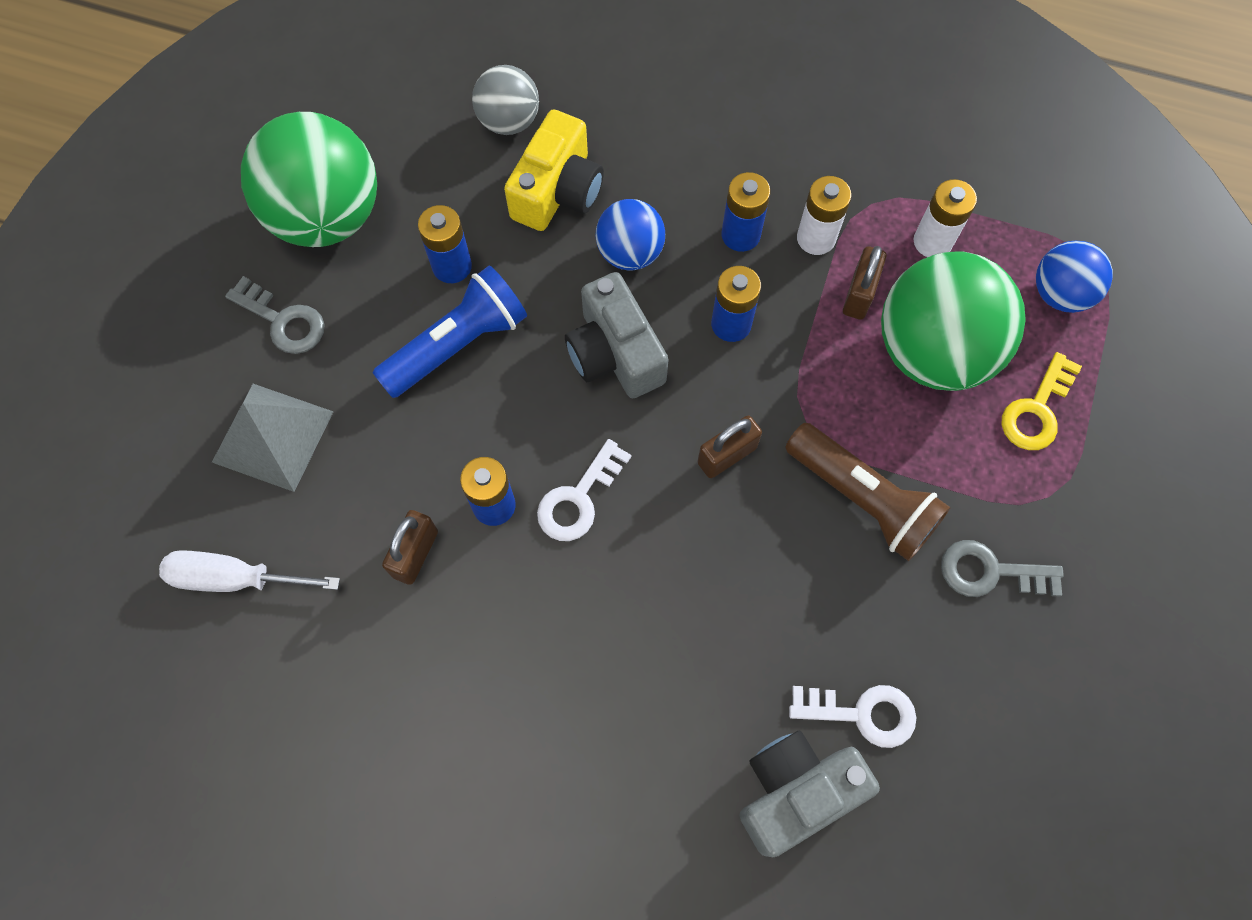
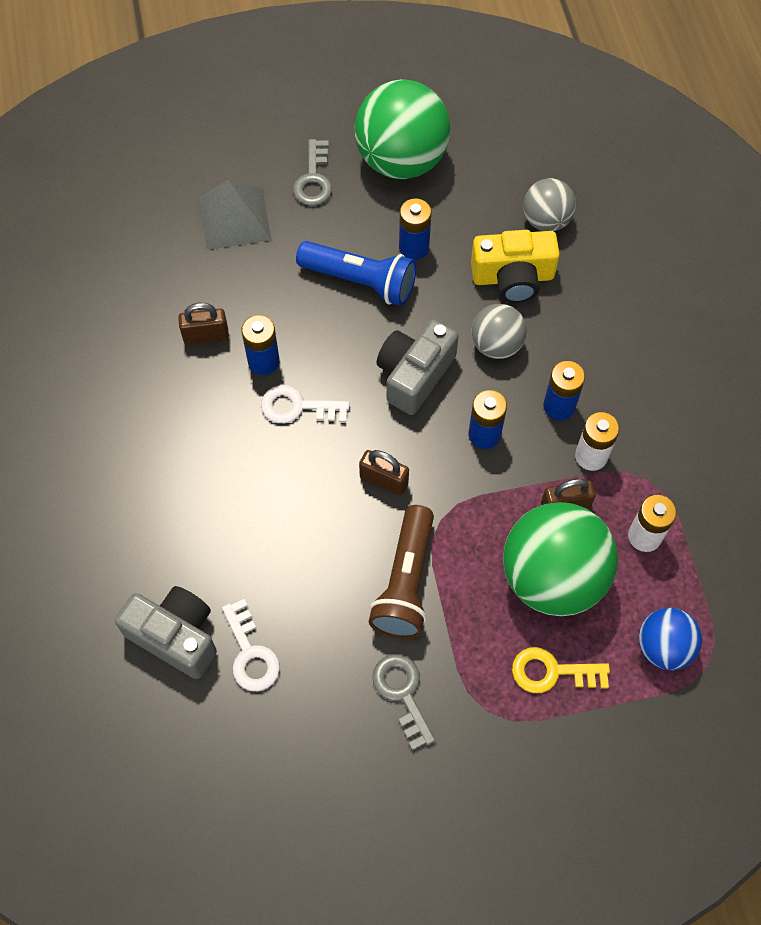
camera: 60 degrees right, 5 degrees down
(235, 578) = (135, 251): white screwdriver -> none
(630, 253) = (496, 345): blue ball -> grey ball

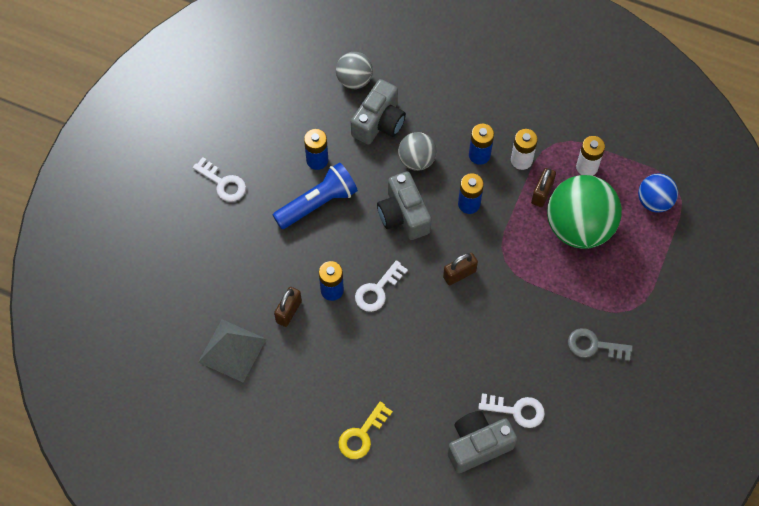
camera: 55 degrees left, 0 degrees up
(234, 218) = (215, 245): grey pyramid -> grey pyramid (232, 350)
(313, 179) = (223, 183): grey key -> white key
(401, 160) = (249, 127): green ball -> none
(405, 583) = (530, 303): brown flashlight -> none
(513, 277) = (379, 122): yellow camera -> grey camera
(552, 672) = (631, 263): yellow key -> yellow key (361, 435)

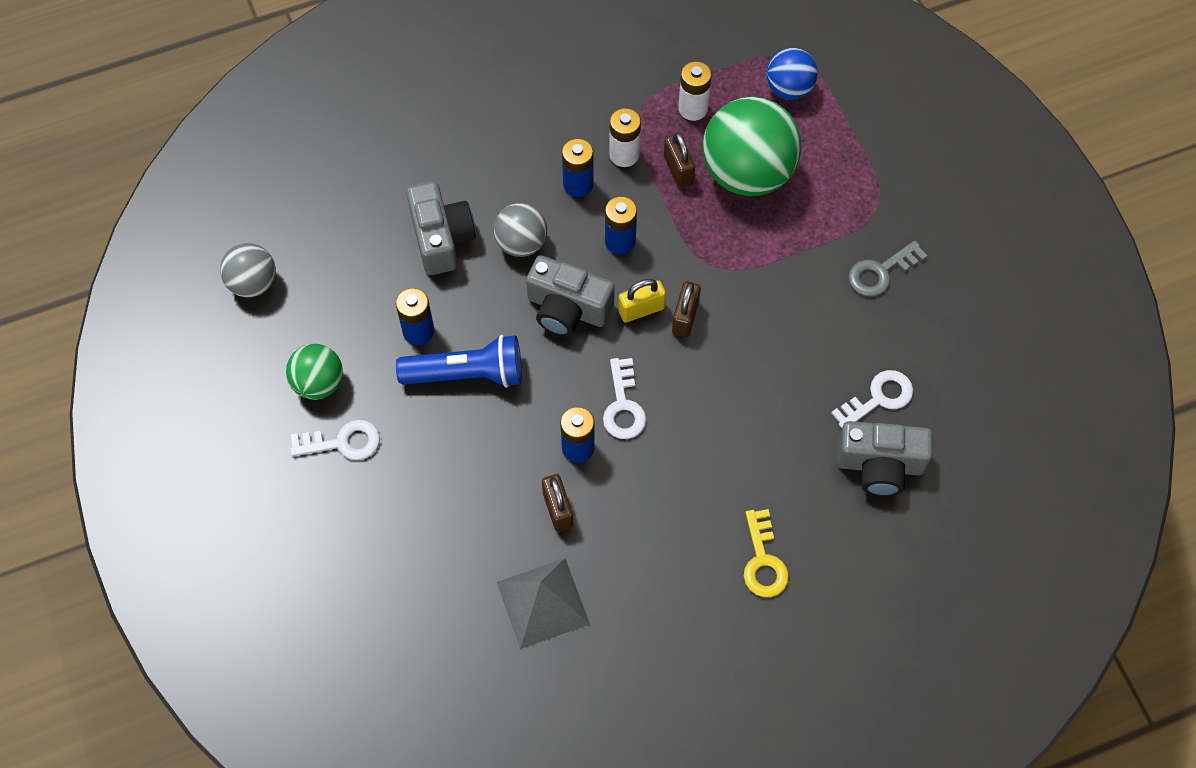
camera: 45 degrees left, 0 degrees up
(242, 143) = (318, 383): none -> green ball
(318, 203) = (467, 374): blue flashlight -> blue flashlight turned 75 degrees clockwise
(354, 80) = (368, 216): grey ball -> grey ball (253, 283)
(441, 249) = (641, 309): none -> yellow padlock
(478, 445) = (879, 465): grey camera -> grey camera turned 105 degrees counterclockwise

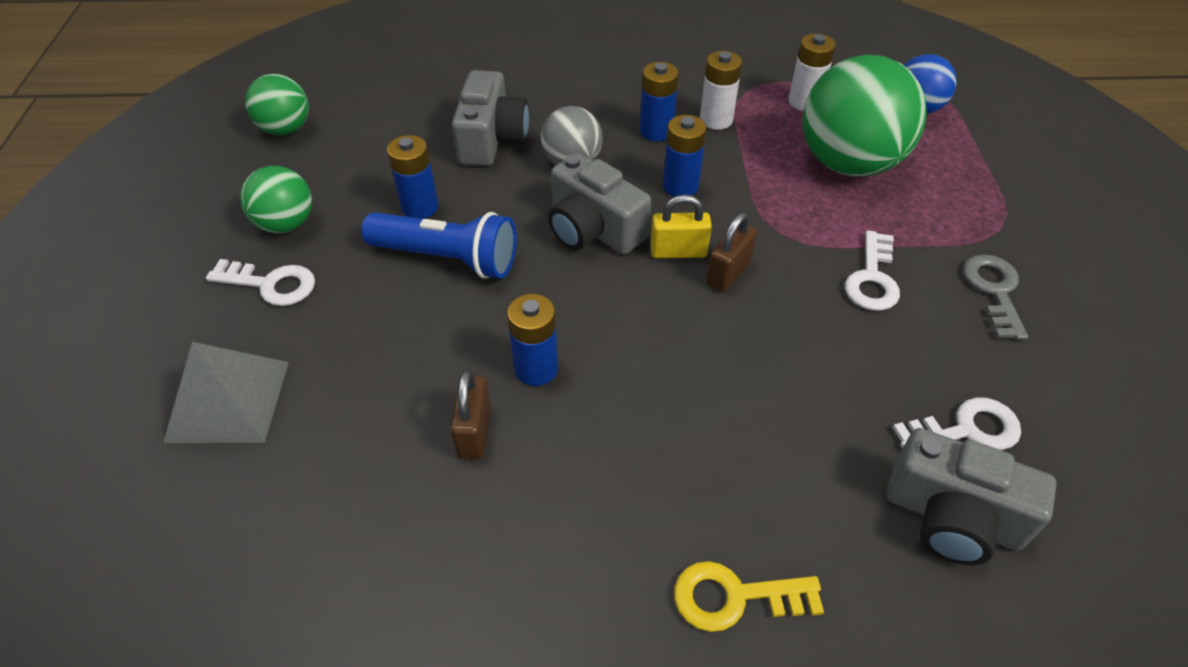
camera: 20 degrees right, 15 degrees down
(253, 283) = (286, 129): grey ball -> green ball
(542, 603) = (391, 545): grey pyramid -> grey pyramid (228, 401)
(623, 406) = (614, 340): white key -> white key (872, 278)
(678, 170) = (770, 144): brown padlock -> none
(763, 561) = (734, 597): yellow key -> yellow key turned 75 degrees clockwise
(880, 272) = (994, 291): grey key -> grey key turned 105 degrees clockwise

